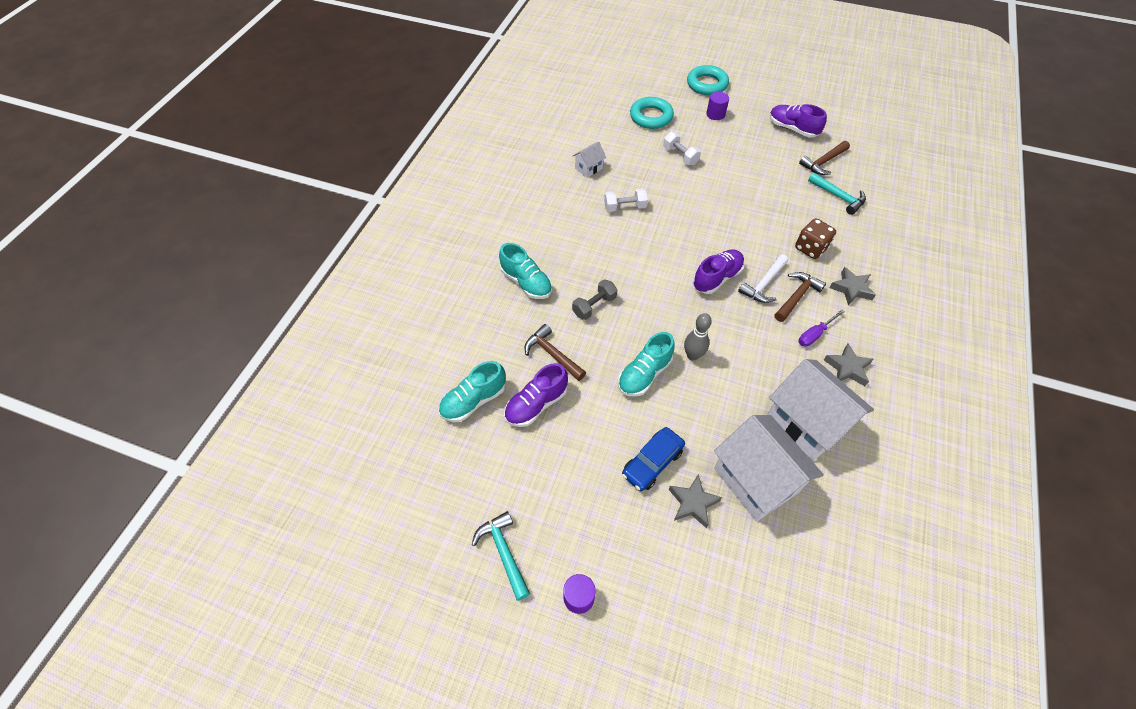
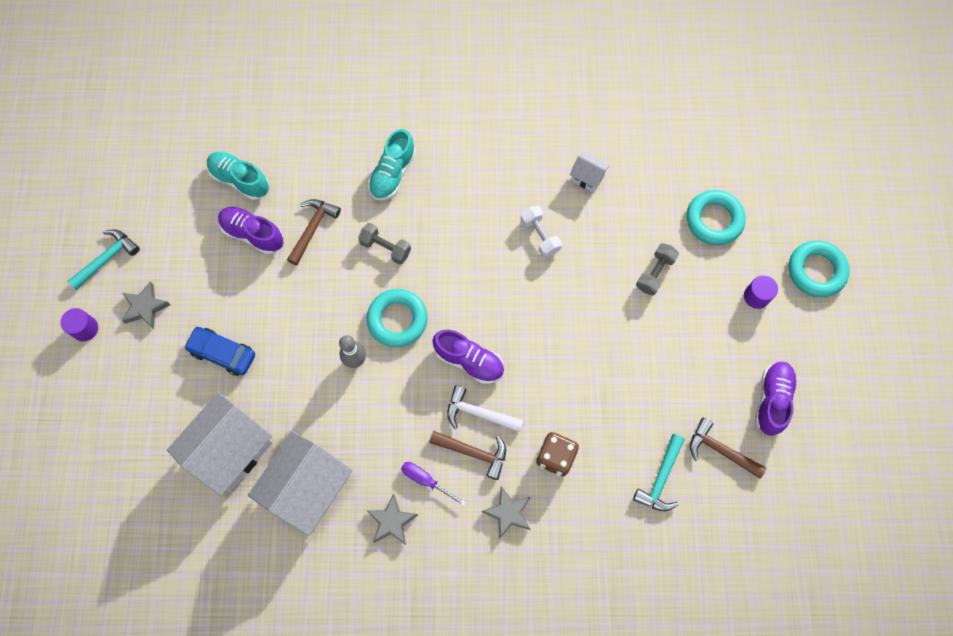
camera: 70 degrees right, 15 degrees up
(644, 374) = (317, 320): turquoise shoe -> none
(664, 315) = (397, 320): none -> turquoise ring
(680, 156) = (655, 273): white dumbbell -> grey dumbbell
(692, 503) = (192, 399): grey star -> grey star (145, 307)

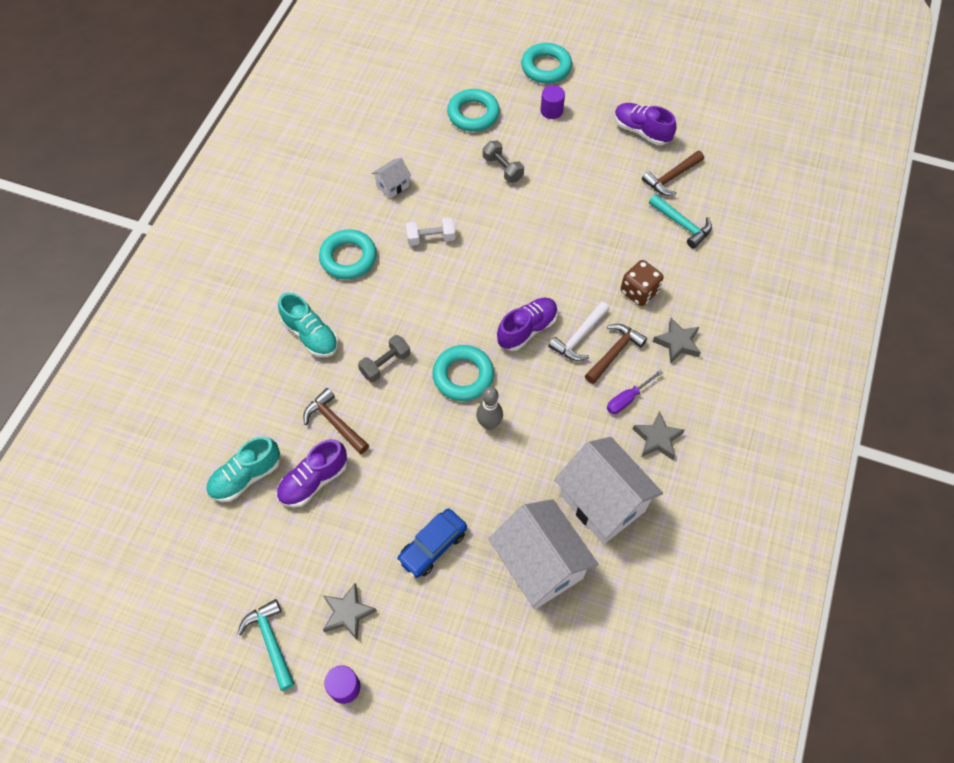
camera: 70 degrees left, 10 degrees down
(487, 172) = (348, 258): none -> turquoise ring

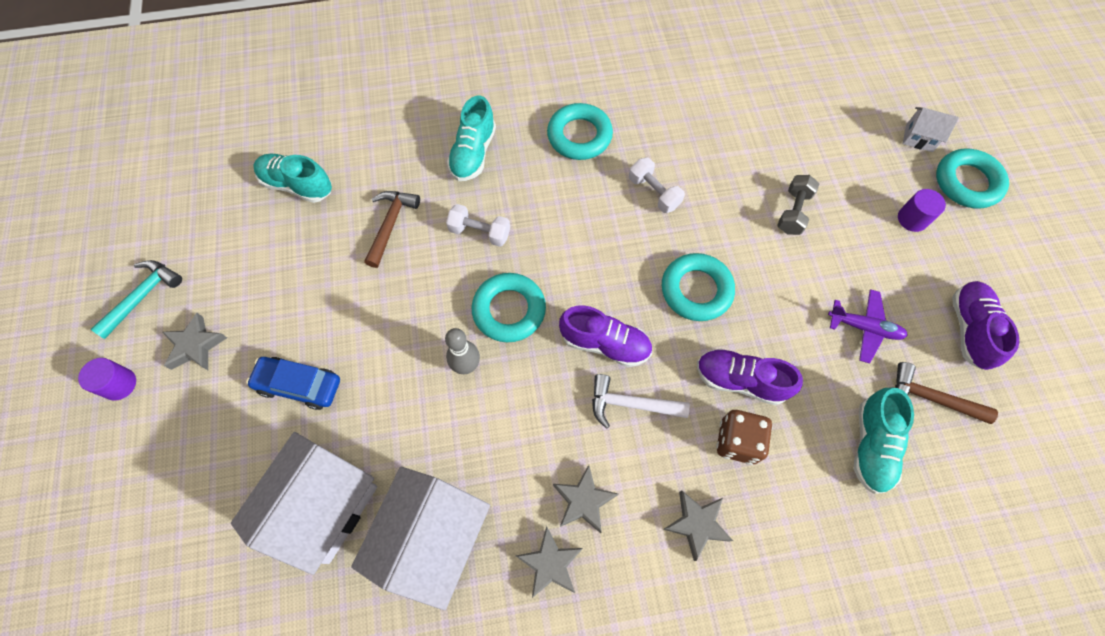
camera: 60 degrees right, 5 degrees up
(313, 481) = (320, 241): purple shoe -> purple shoe (740, 380)
(385, 364) = (480, 232): grey dumbbell -> white dumbbell
(392, 186) = (691, 126): white house -> white house (919, 138)
(473, 114) = (840, 148): turquoise ring -> turquoise ring (696, 290)
(607, 182) = (864, 328): none -> purple plane
(614, 353) = (635, 454): brown hammer -> none
(627, 399) = (583, 501): purple screwdriver -> grey star
(682, 224) = (871, 445): turquoise hammer -> turquoise shoe

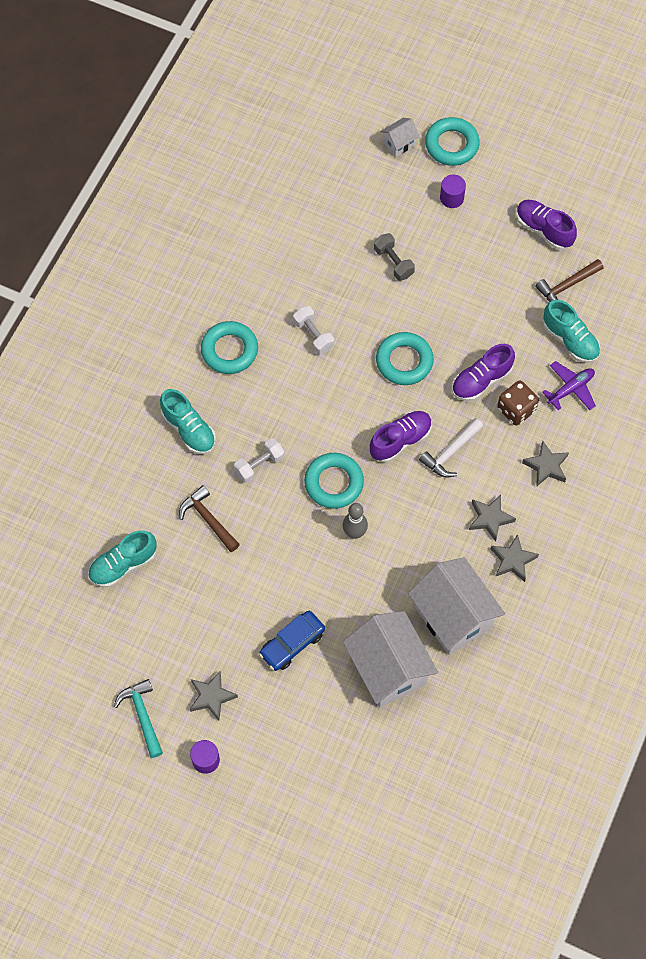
camera: 55 degrees left, 0 degrees up
(654, 193) = (313, 335): white dumbbell -> white dumbbell turned 60 degrees clockwise
(864, 328) = (500, 286): purple plane -> purple plane (570, 389)

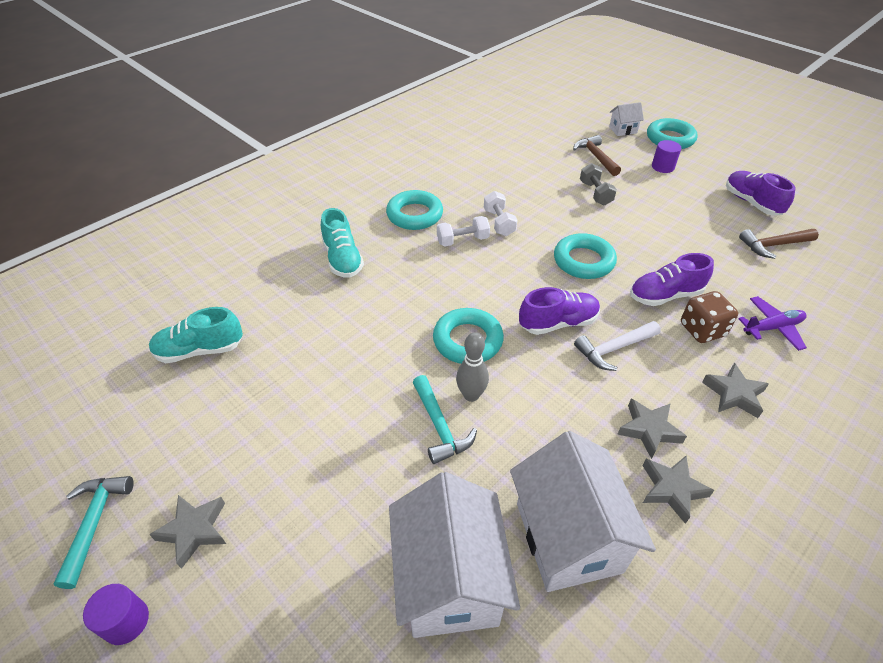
camera: 20 degrees right, 20 degrees down
(208, 519) = (315, 335): brown hammer -> brown hammer (596, 157)
(259, 465) = (395, 304): white dumbbell -> white dumbbell (462, 240)
(292, 644) = (335, 498): blue car -> none
(341, 566) = (439, 426): none -> turquoise hammer
(570, 340) = (774, 286): turquoise shoe -> none

